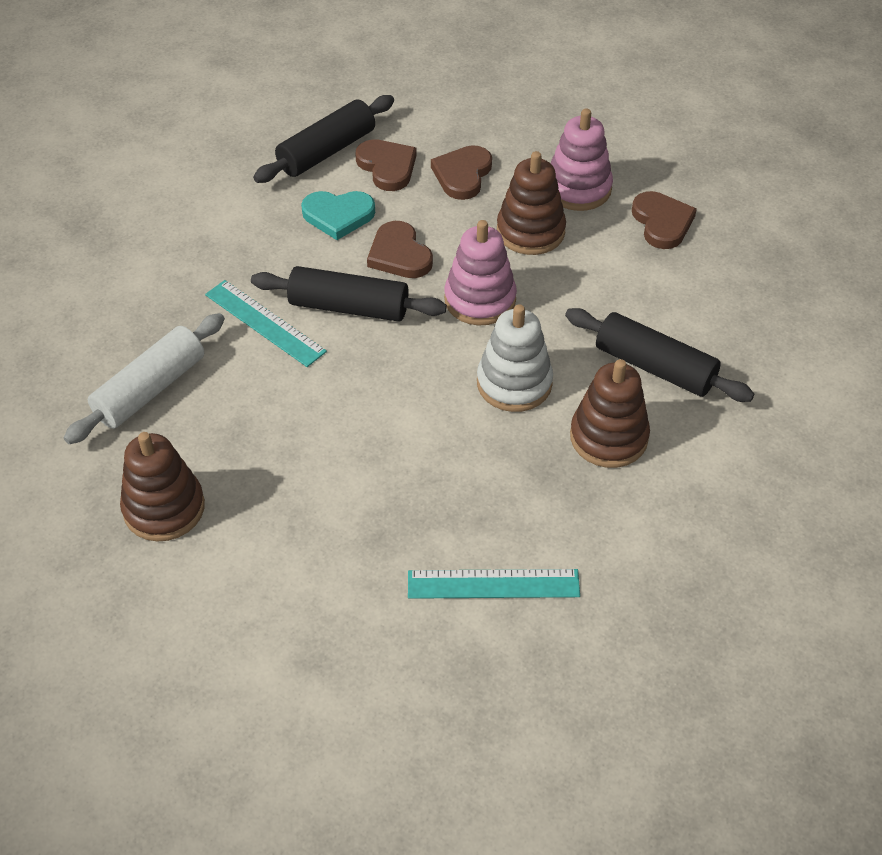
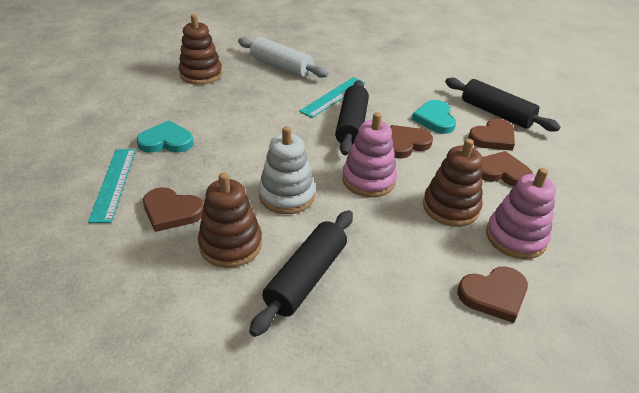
camera: 85 degrees right, 10 degrees down
(385, 533) = (166, 141): none -> turquoise heart
(551, 505) = (171, 211): none -> brown heart

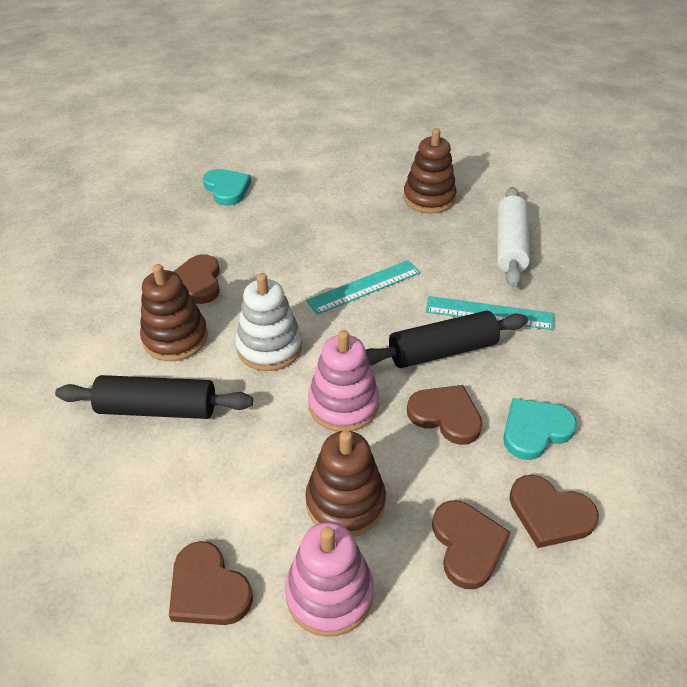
camera: 65 degrees right, 5 degrees up
(114, 183) = (212, 232): turquoise ruler -> turquoise ruler (364, 287)
(166, 141) = (294, 231): turquoise heart -> turquoise heart (227, 189)
(496, 113) = (626, 503): black rolling pin -> none

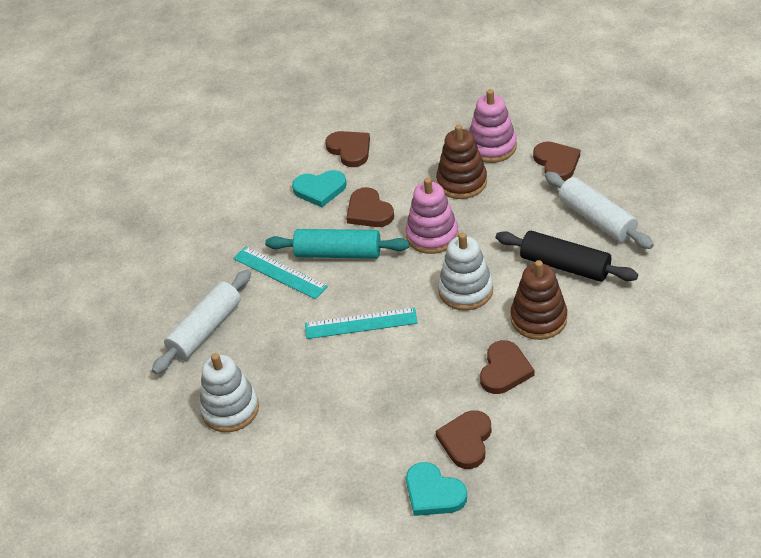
camera: 150 degrees left, 0 degrees up
(124, 493) = (597, 219): none -> white rolling pin
(227, 189) = (433, 493): turquoise heart -> turquoise heart turned 45 degrees counterclockwise
(429, 198) = (230, 409): brown stacking toy -> white stacking toy
(442, 351) = (338, 253): black rolling pin -> turquoise rolling pin
(467, 545) = (406, 148): brown heart -> brown heart (466, 441)

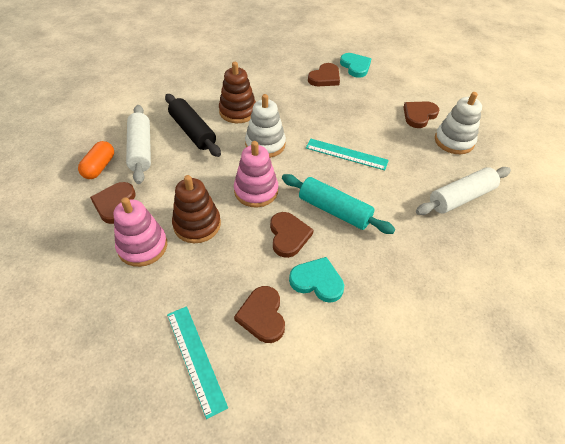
camera: 160 degrees left, 5 degrees up
(279, 272) = (388, 216): turquoise ruler -> turquoise ruler (195, 358)
(504, 370) = (280, 97): brown heart -> brown heart (419, 115)
(615, 184) = (99, 167): none -> orange capsule

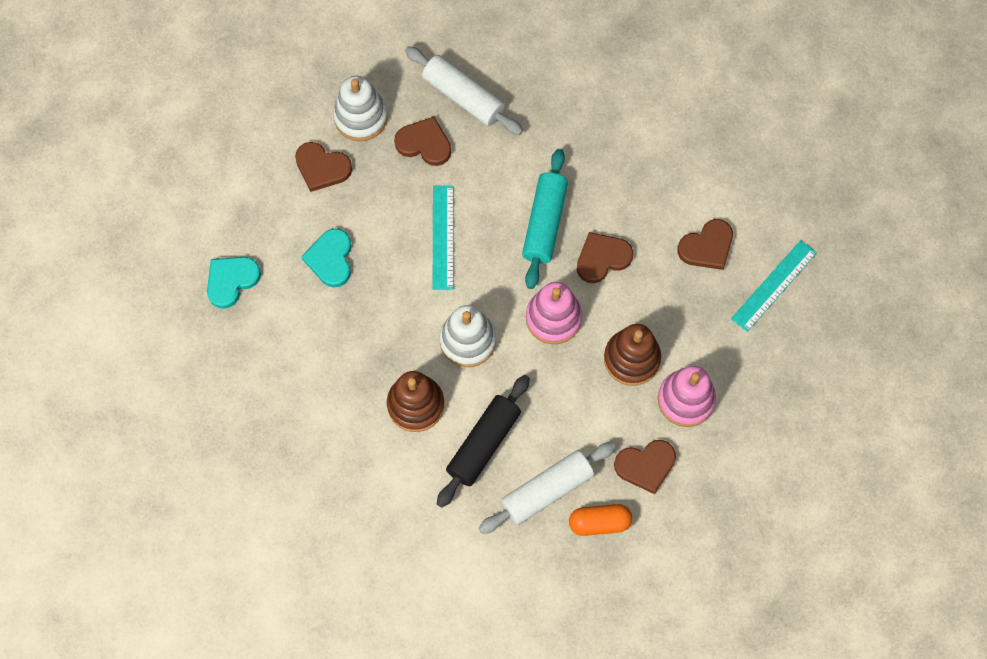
camera: 110 degrees left, 20 degrees up
(317, 281) = (646, 211): turquoise heart -> turquoise heart (330, 259)
(325, 78) = (281, 316): brown heart -> brown heart (424, 143)

